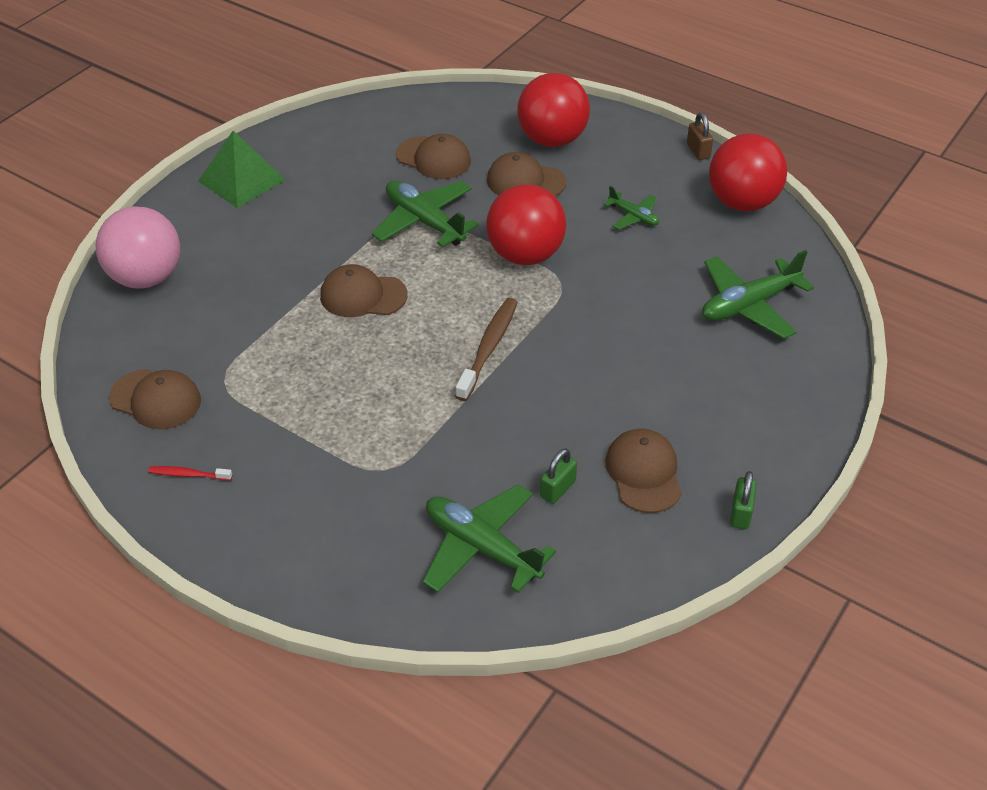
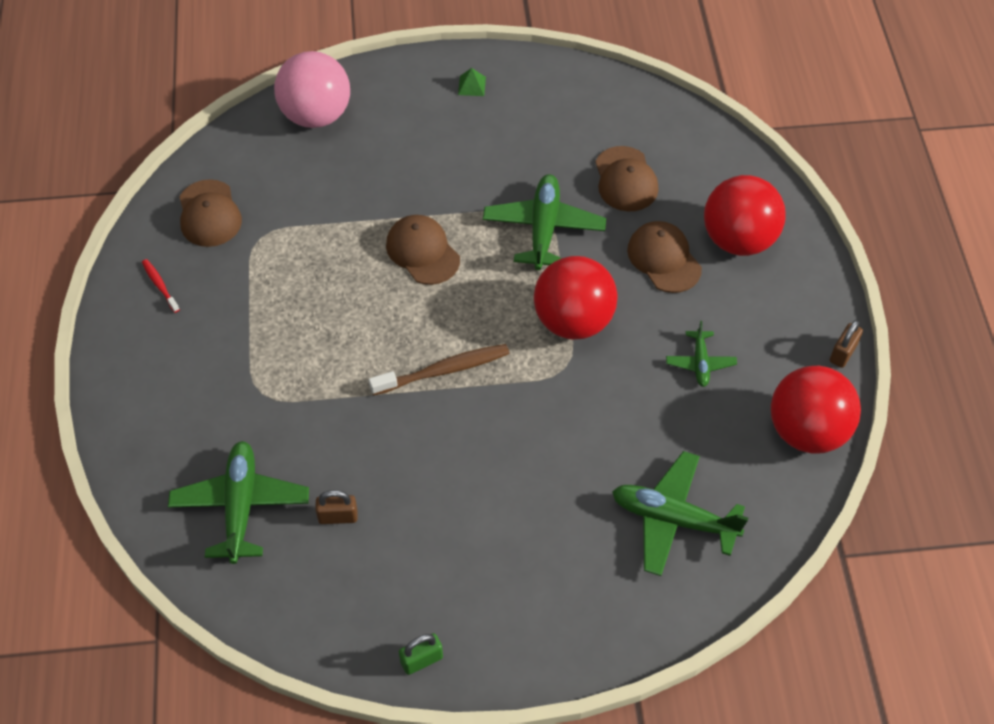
camera: 50 degrees right, 10 degrees up
(242, 180) = (471, 86): green pyramid -> green pyramid, size x0.43
(557, 489) = (338, 516): green padlock -> brown padlock
(644, 473) = (405, 564): brown cap -> none

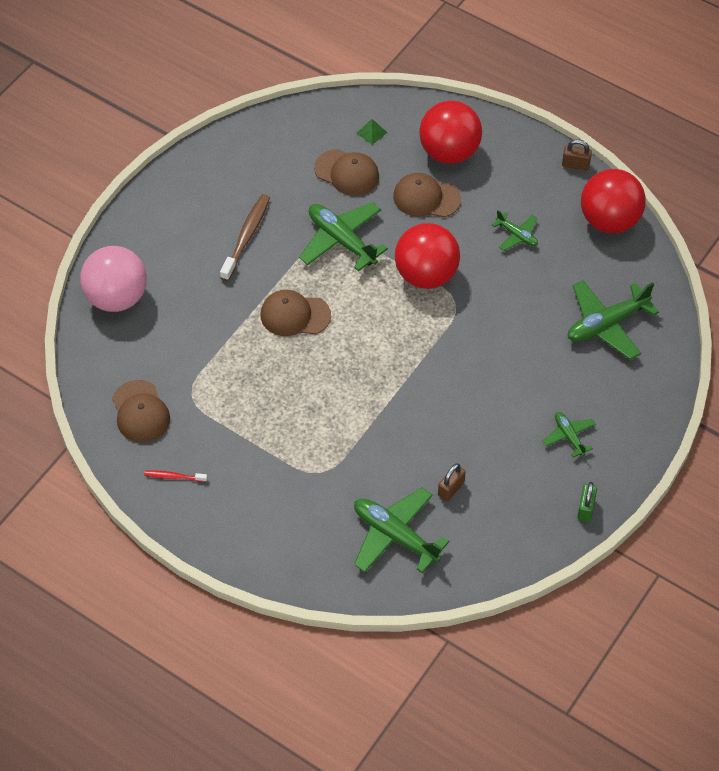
camera: 50 degrees left, 0 degrees up
(209, 214) = (140, 412): brown cap -> brown cap turned 45 degrees clockwise
(443, 370) = (397, 365): brown toothbrush -> brown toothbrush (246, 237)
(471, 86) = (184, 196): green pyramid -> green pyramid (371, 132)
(498, 581) = (569, 436): none -> green plane
(843, 353) = (575, 165): brown padlock -> brown padlock turned 60 degrees counterclockwise

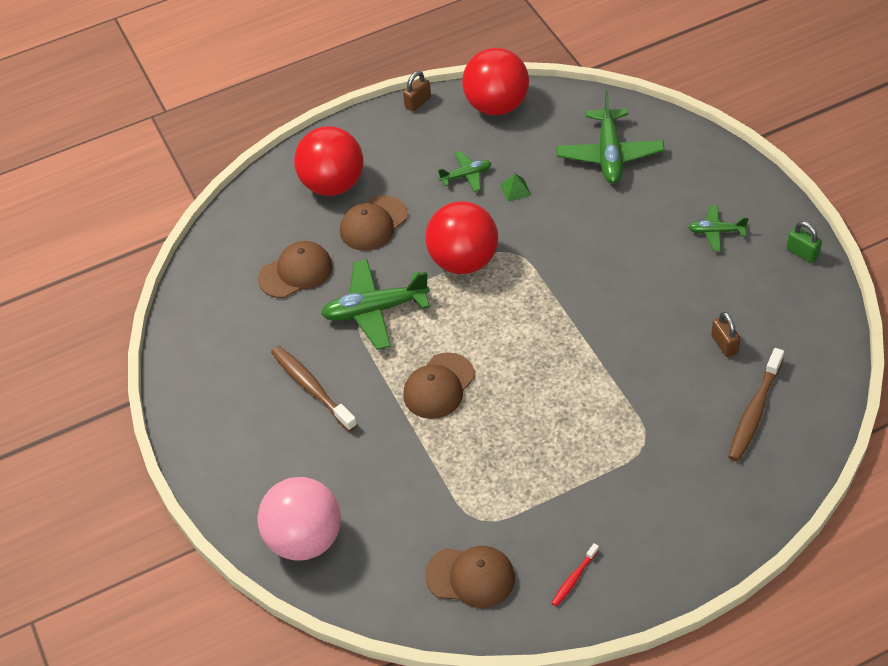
camera: 55 degrees left, 5 degrees down
(371, 132) = (263, 233): green pyramid -> green pyramid (515, 190)
(395, 536) = (754, 411): green plane -> brown toothbrush

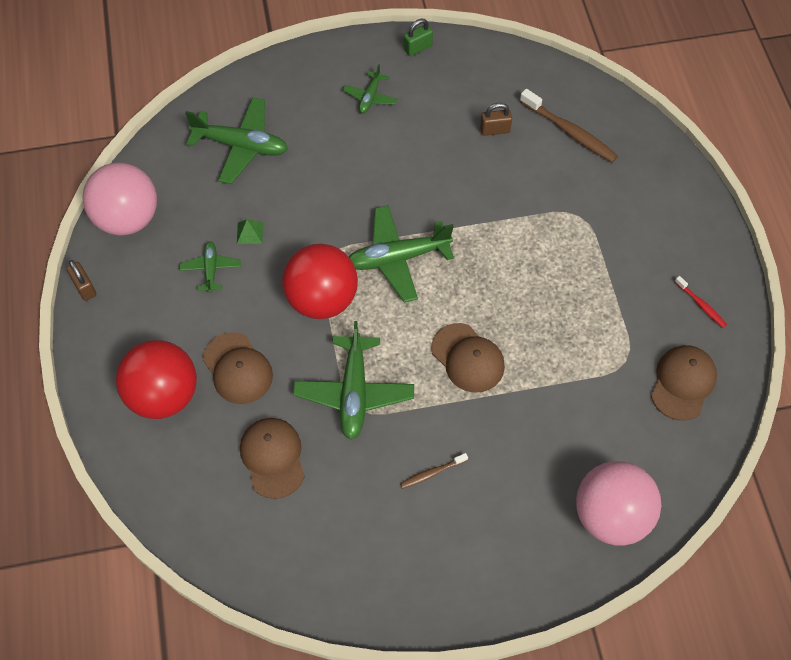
camera: 80 degrees left, 10 degrees up
(311, 388) = (432, 473): brown toothbrush -> brown toothbrush, size x0.53
(497, 106) = (128, 219): red ball -> pink ball
(530, 304) = (398, 258): none -> green plane

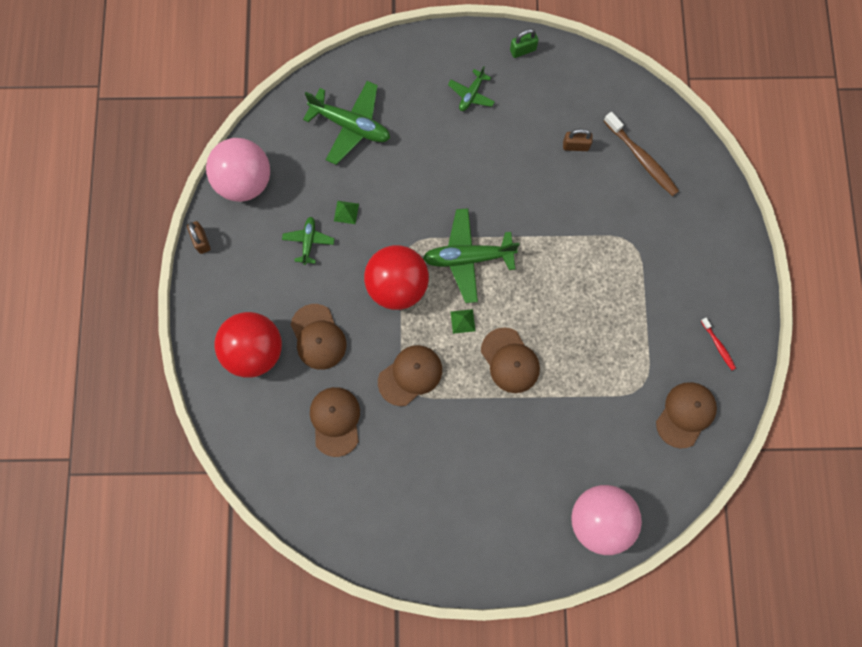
camera: 10 degrees right, 15 degrees up
(354, 392) = (410, 375): green plane -> brown cap
(404, 325) = (463, 321): none -> green pyramid
(432, 473) = (461, 457): brown toothbrush -> none

